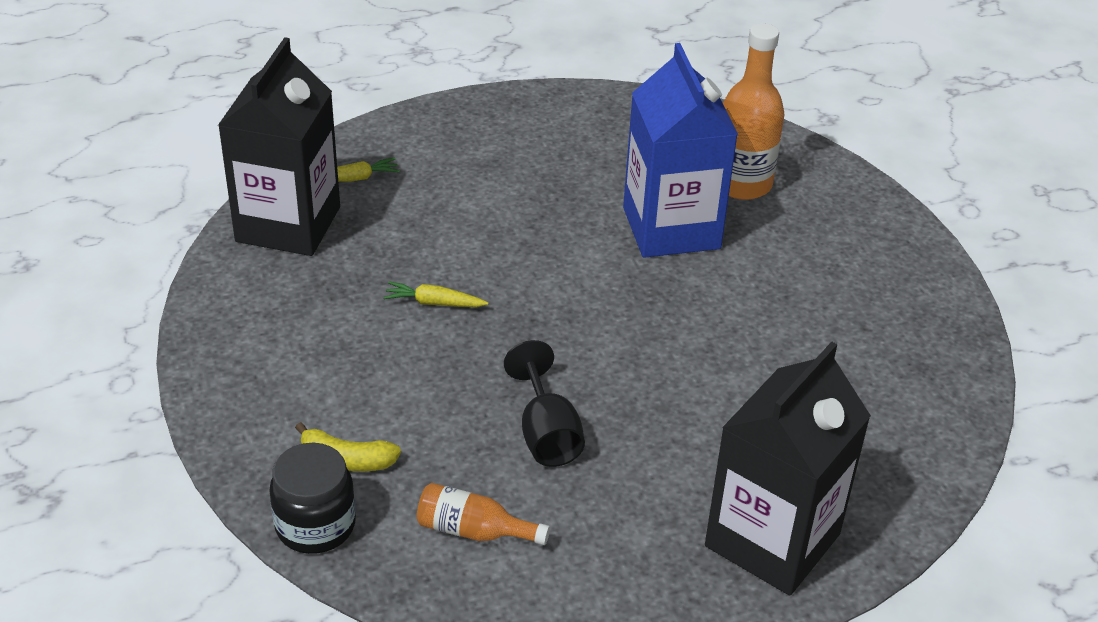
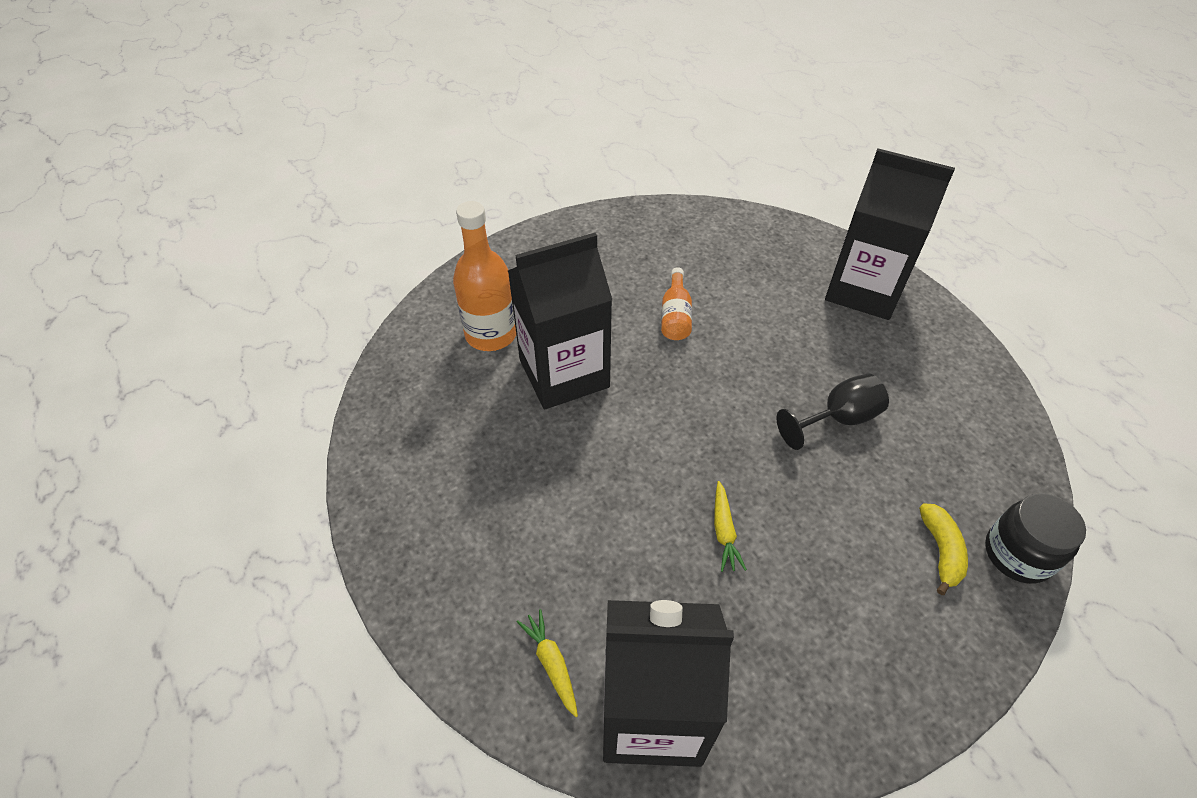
camera: 100 degrees left, 10 degrees up
(474, 531) = (954, 445): orange bottle -> orange bottle (675, 316)
(671, 228) = (564, 373): blue carton -> black carton

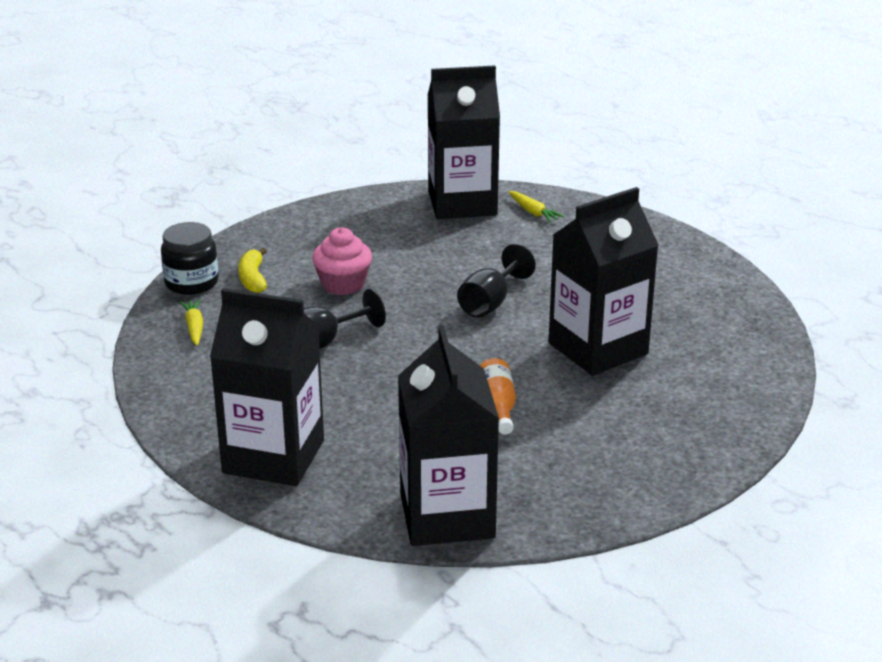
camera: 170 degrees right, 20 degrees down
(491, 334) = (691, 371): orange bottle -> none
(655, 459) = (490, 303): none -> black goblet
(724, 531) = (425, 272): yellow carrot -> yellow carrot (194, 327)
(729, 227) = (447, 515): none -> black carton
(825, 521) = (343, 284): none -> pink cupcake

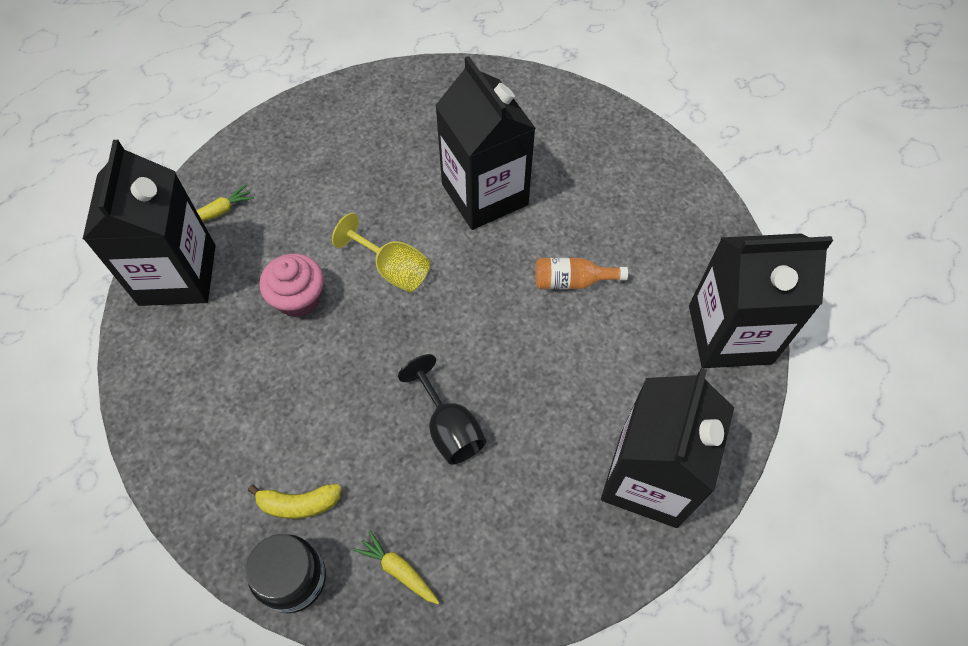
camera: 85 degrees left, 30 degrees up
(194, 327) = (398, 570): yellow carrot -> yellow carrot turned 45 degrees clockwise
(343, 284) = (330, 404): pink cupcake -> pink cupcake (298, 298)
(490, 303) = (393, 269): black goblet -> yellow goblet

